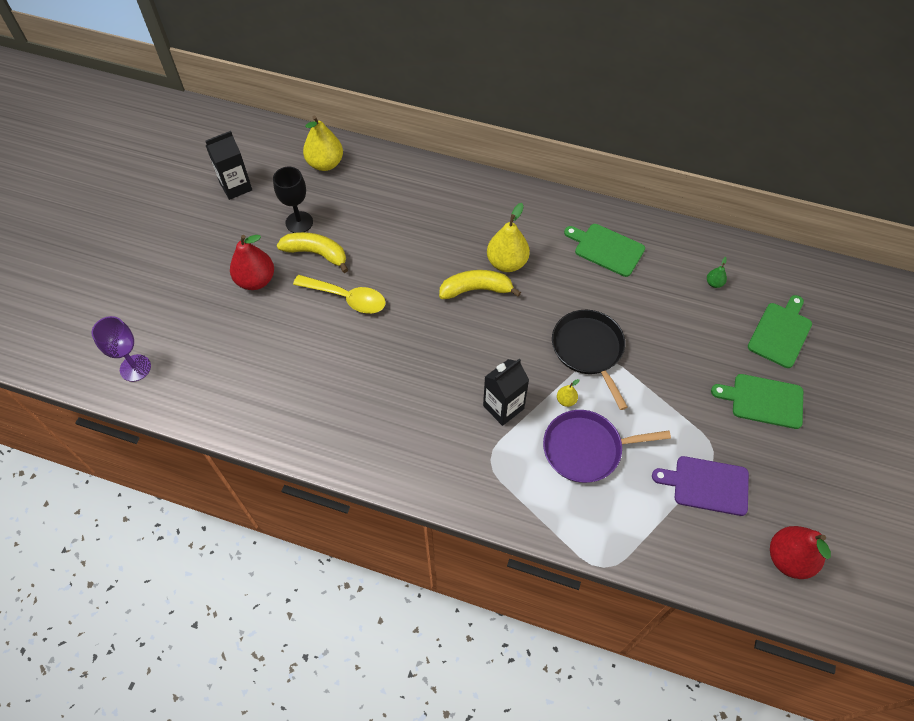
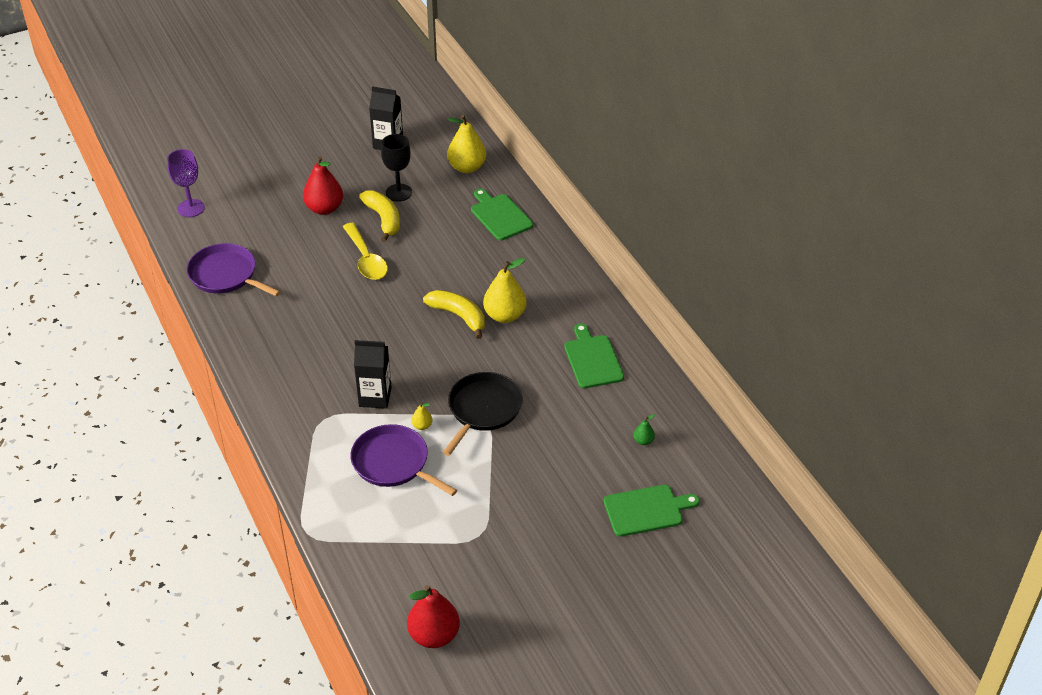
camera: 45 degrees right, 15 degrees down
(248, 404) = (226, 275): none -> purple pan
(707, 485) = (443, 549): purple cutting board -> none
(763, 400) = (564, 538): green cutting board -> green cutting board (500, 216)

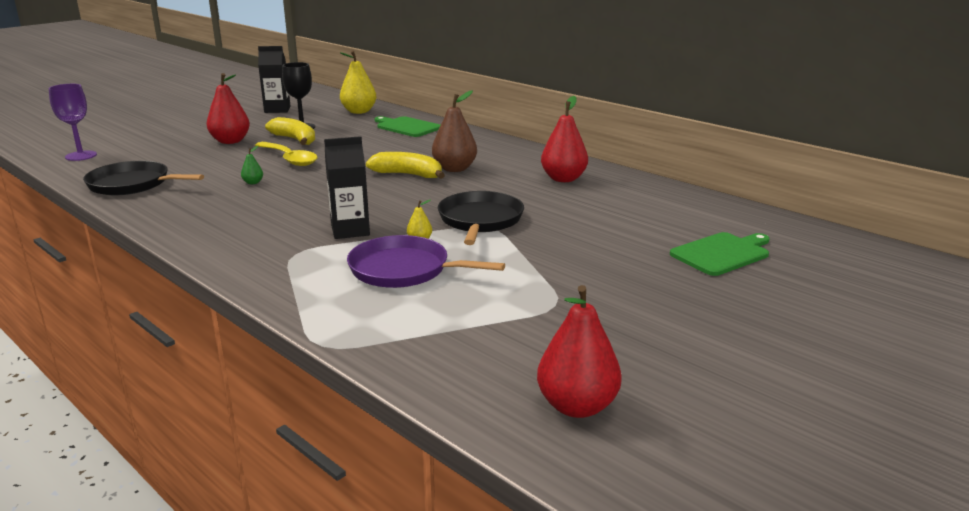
camera: 20 degrees left, 20 degrees down
(226, 275) = (133, 184): purple pan -> black pan
(505, 315) = (454, 169): yellow pear -> brown pear
(592, 359) = (563, 179): green cutting board -> red pear
(643, 441) = (665, 213): green pear -> green pear (253, 182)

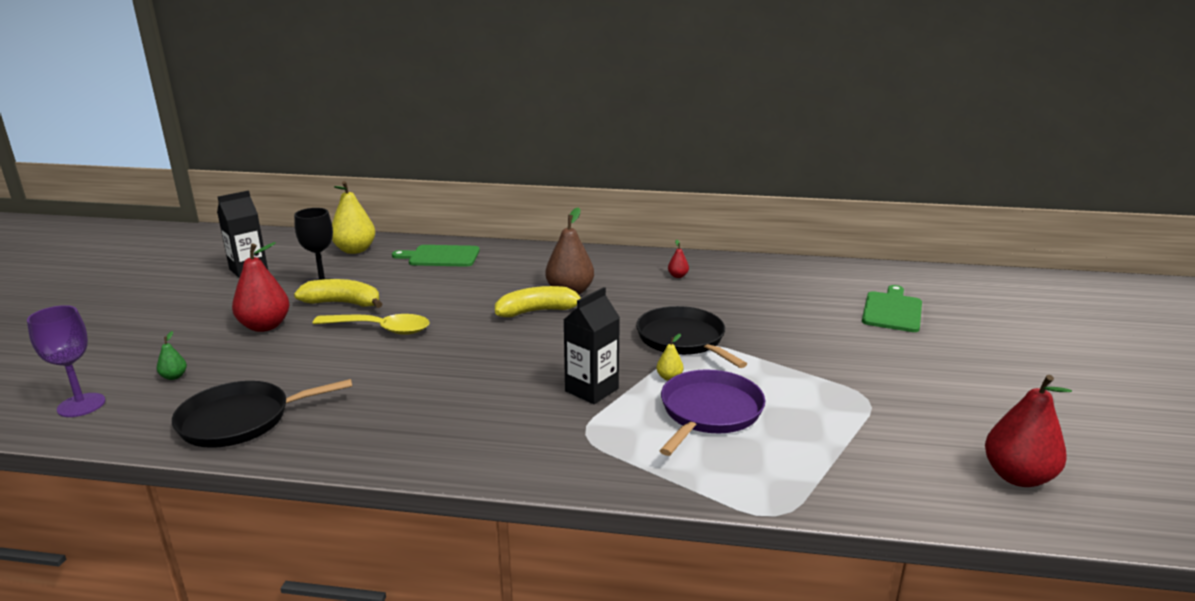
camera: 35 degrees left, 0 degrees up
(253, 182) = (391, 370): green pear -> green pear (174, 377)
(404, 270) = (709, 412): purple pan -> purple pan turned 135 degrees clockwise
(563, 179) = (678, 276): red pear -> red pear, size x0.45

